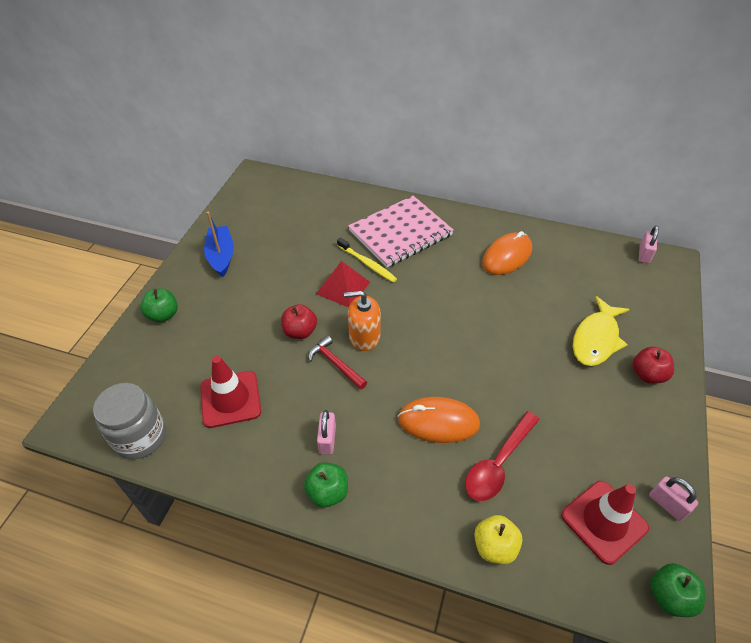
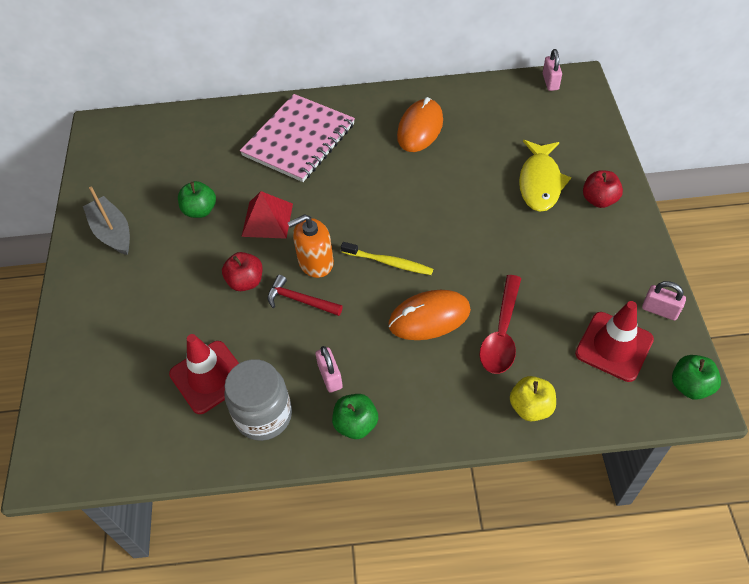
camera: 20 degrees left, 5 degrees up
(140, 437) = (133, 452): grey jar -> grey jar (263, 415)
(163, 315) = (83, 320): green apple -> green apple (200, 210)
(221, 256) = (112, 232): blue boat -> grey boat
(367, 263) = (280, 185): yellow toothbrush -> yellow toothbrush (388, 262)

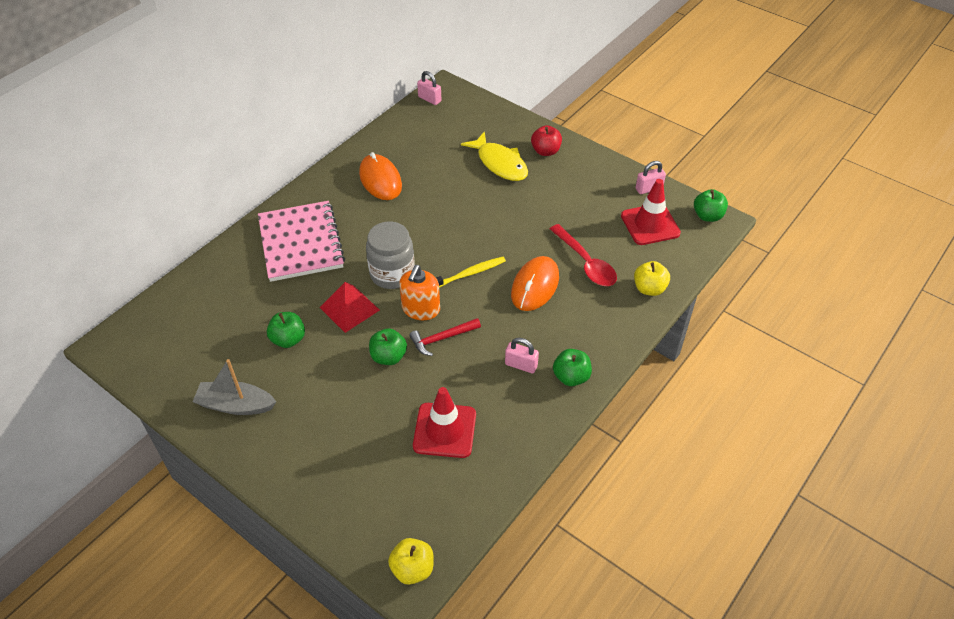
camera: 50 degrees left, 5 degrees down
(59, 462) = (412, 569): none -> yellow apple
(245, 282) = (388, 357): red apple -> green apple
(263, 415) = (510, 420): grey jar -> grey jar (392, 274)

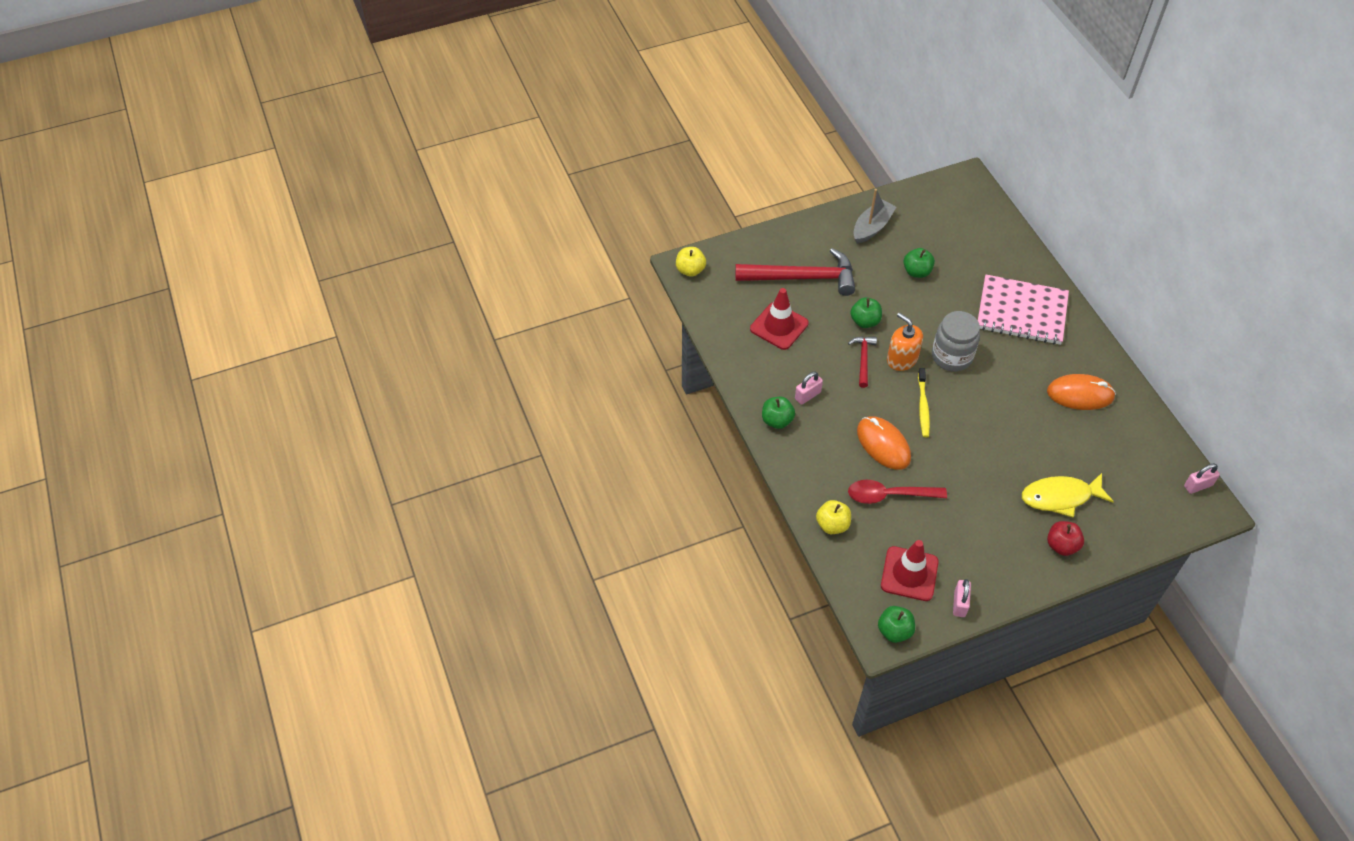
camera: 120 degrees right, 5 degrees up
(349, 308) = (928, 316): red pyramid -> none
(356, 439) = (802, 278): none -> red hammer

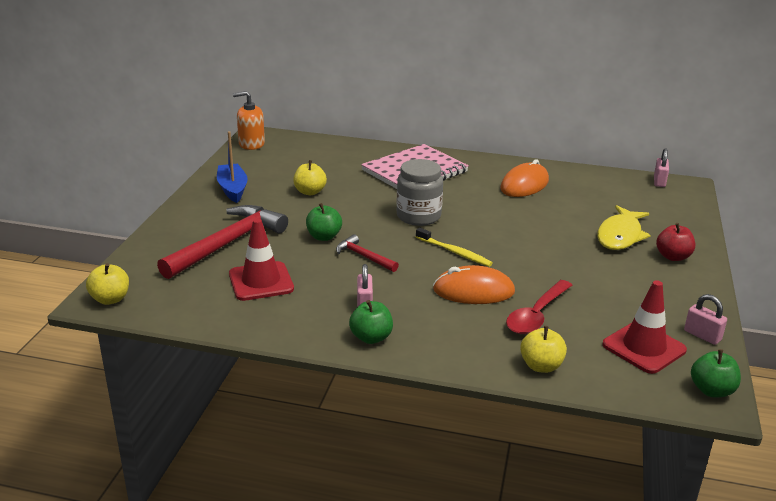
camera: 55 degrees left, 25 degrees down
(872, 227) = (232, 189): grey boat -> blue boat
(902, 359) = (390, 238): orange soap dispenser -> orange soap dispenser (251, 144)
(917, 272) = (310, 192): green apple -> yellow apple

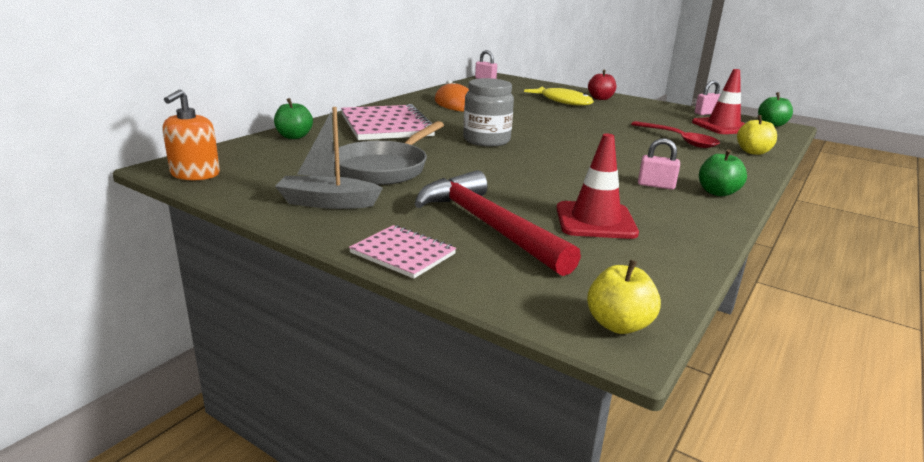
camera: 70 degrees left, 5 degrees down
(171, 225) = (403, 253): none -> pink notebook
(232, 189) = (327, 202): blue boat -> grey boat
(310, 192) = (384, 168): yellow apple -> grey pan
(324, 237) = (503, 179): green apple -> green apple (294, 136)
(364, 256) = (558, 171): red hammer -> none
(454, 252) = (565, 142): yellow toothbrush -> none
(473, 291) = (637, 148): orange mouse -> none

